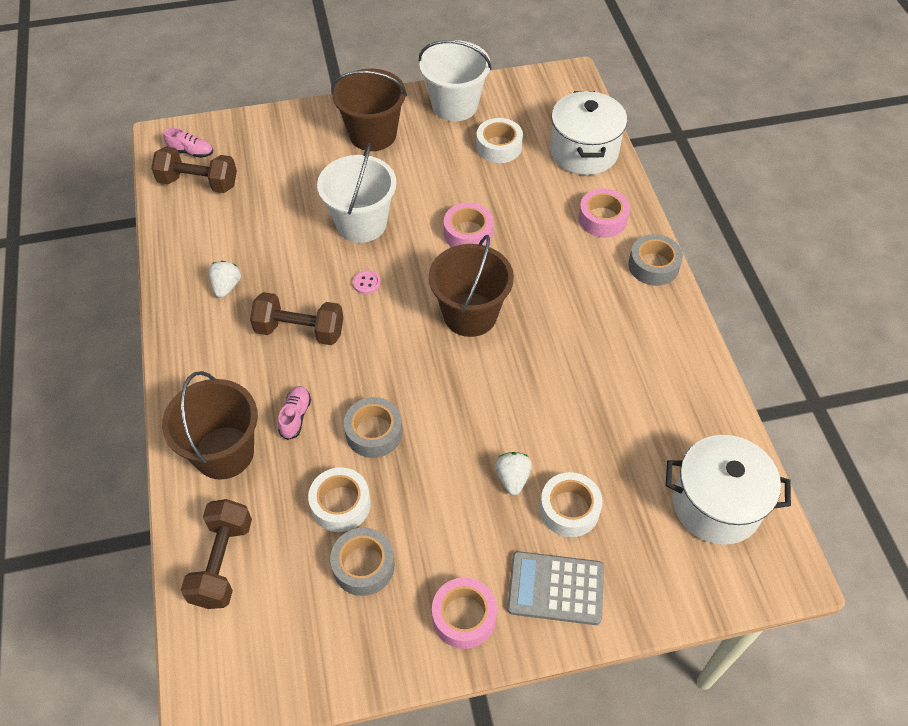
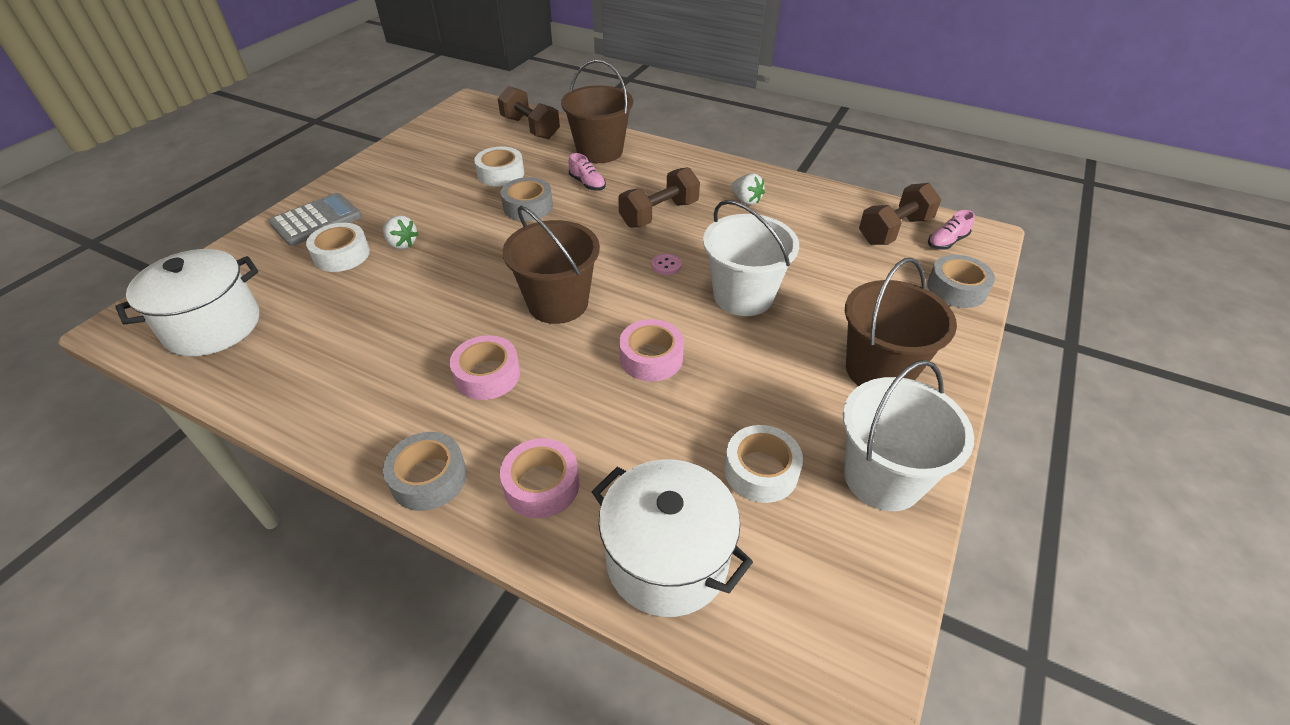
camera: 130 degrees right, 10 degrees down
(363, 565) = (452, 165): grey tape -> grey tape (956, 289)
(464, 616) = (367, 182): pink tape -> pink tape (487, 375)

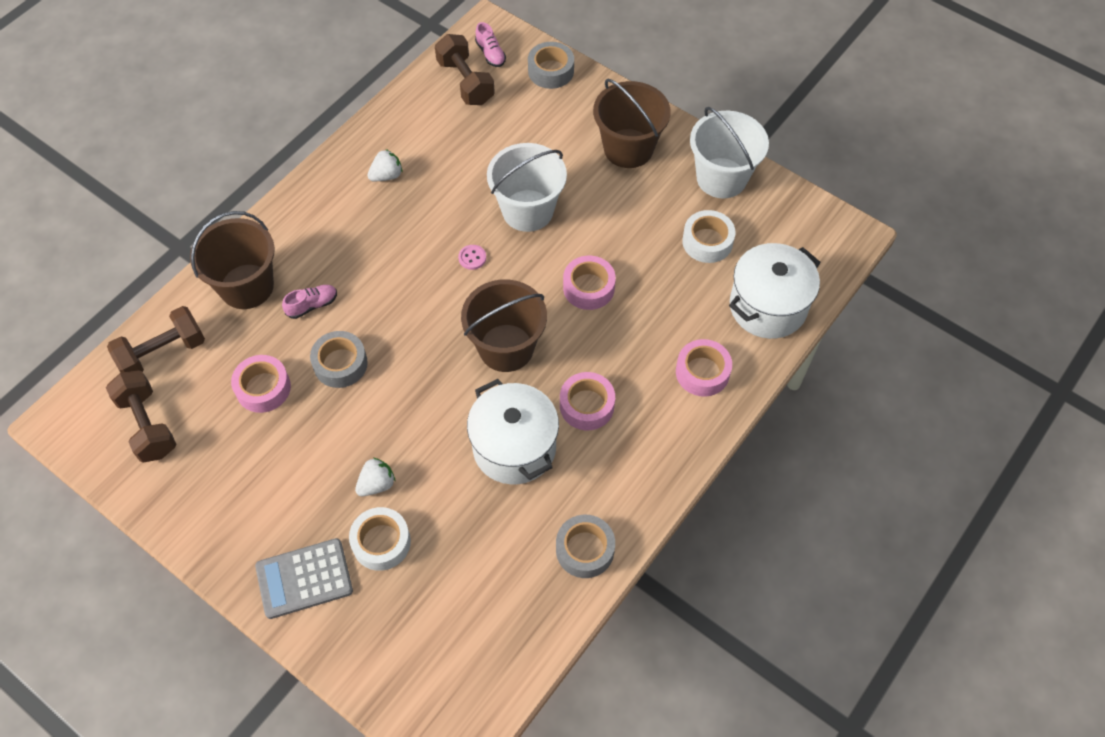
camera: 80 degrees left, 15 degrees up
(213, 326) = (474, 649): white pot -> white pot (514, 447)
(316, 220) = (304, 579): grey calculator -> grey calculator turned 75 degrees counterclockwise
(429, 478) = (686, 445): grey tape -> grey tape (585, 550)
(501, 174) = (263, 388): white tape -> pink tape
(659, 214) = (388, 250): brown dumbbell -> brown dumbbell (147, 425)

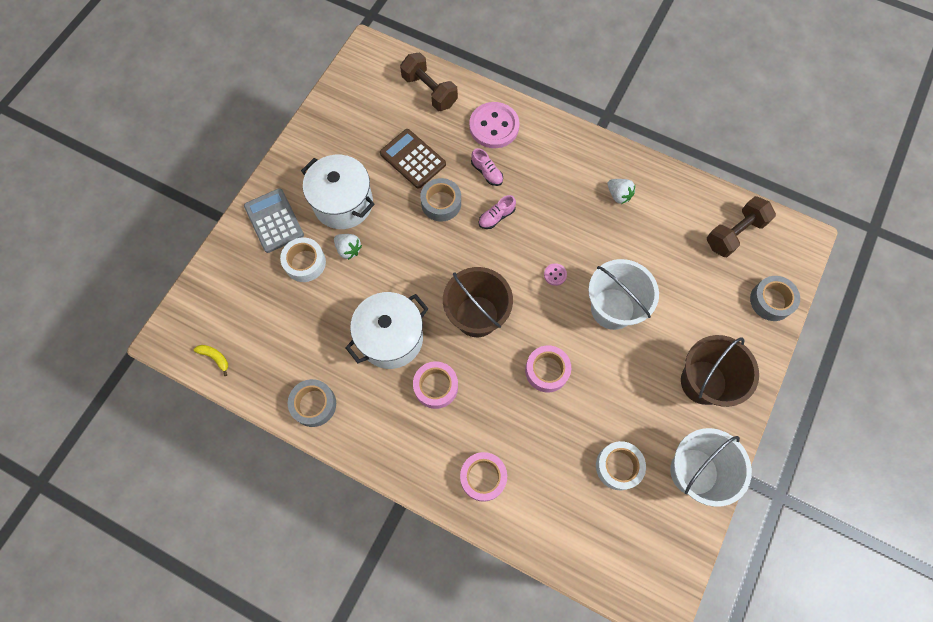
camera: 80 degrees right, 10 degrees up
(147, 425) = (373, 98): brown dumbbell -> none
(247, 286) = (494, 126): brown bucket -> pink button
(263, 388) = (413, 159): pink tape -> brown calculator
(490, 54) = (773, 247): pink shoe -> pink shoe (496, 217)
(495, 675) = (215, 357): none -> yellow banana
(768, 306) = (561, 529): white pot -> white pot (343, 203)

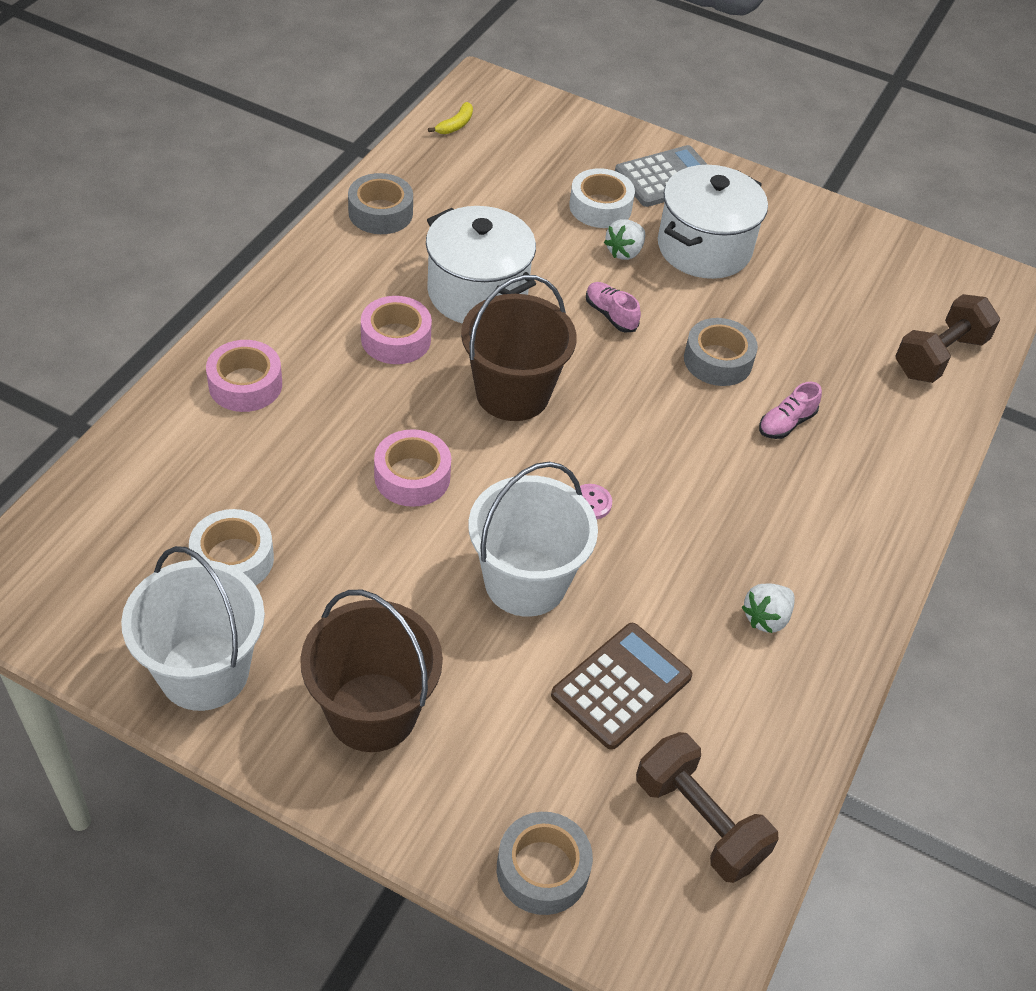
camera: 85 degrees right, 20 degrees down
(413, 159) = (797, 329): brown calculator -> brown calculator (621, 686)
(494, 126) = (884, 439): pink button -> none
(496, 217) = (699, 430): pink shoe -> pink shoe (610, 315)

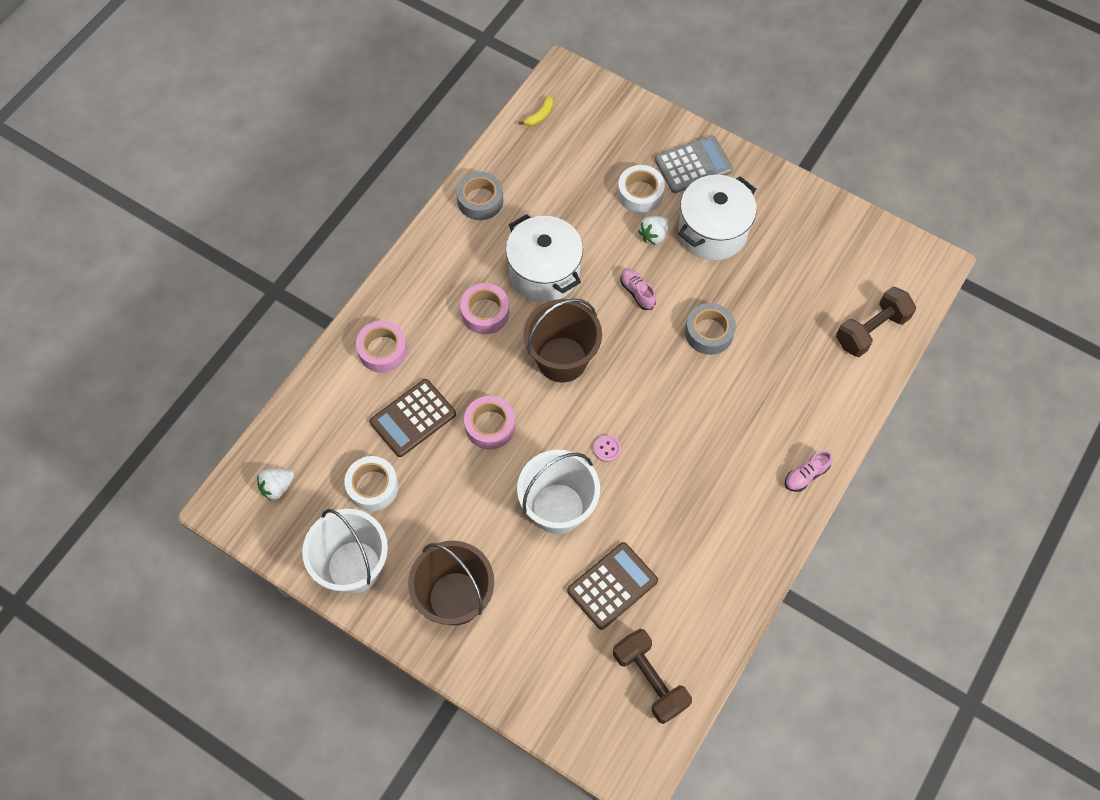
camera: 10 degrees right, 15 degrees up
(294, 468) = (413, 418): none -> brown calculator
(542, 869) = (551, 706): grey tape -> none
(766, 618) = (713, 539): white strawberry -> white strawberry (277, 487)
(786, 423) = (750, 386): pink shoe -> pink shoe (806, 475)

